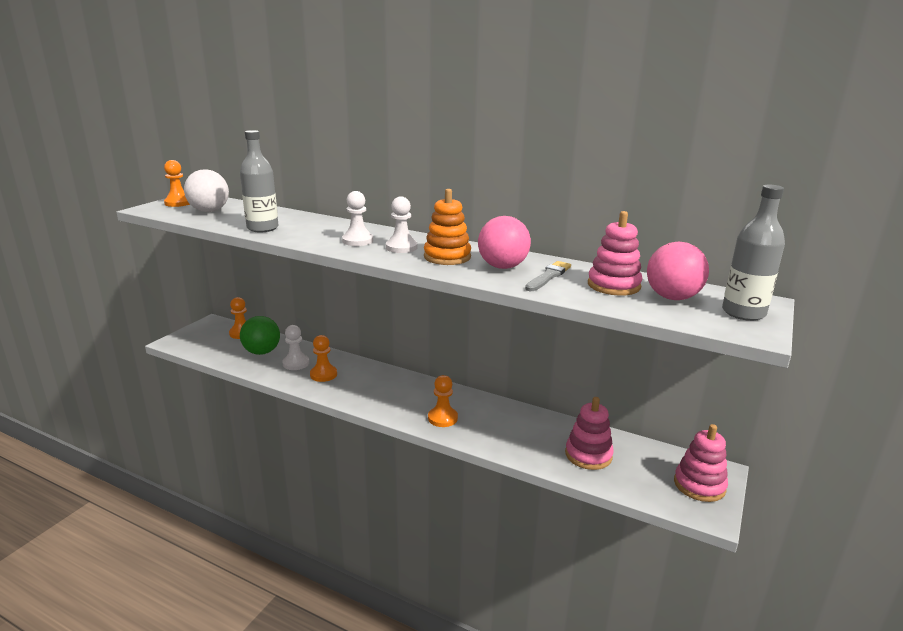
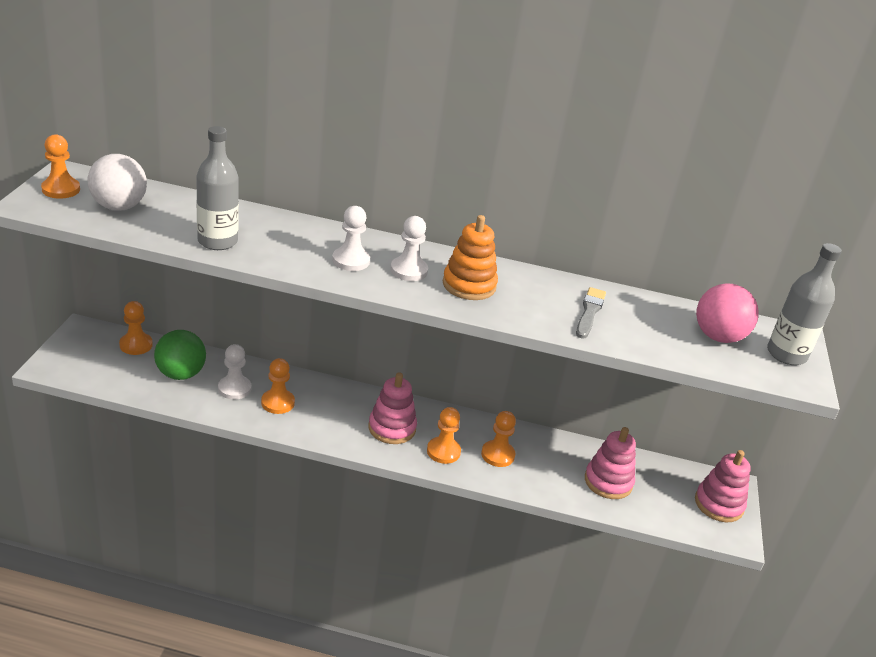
camera: 20 degrees left, 10 degrees up
(490, 425) = (497, 455): none -> orange pawn
(502, 267) = (536, 299): pink ball -> none
(613, 285) = (658, 322): pink stacking toy -> pink stacking toy (392, 428)

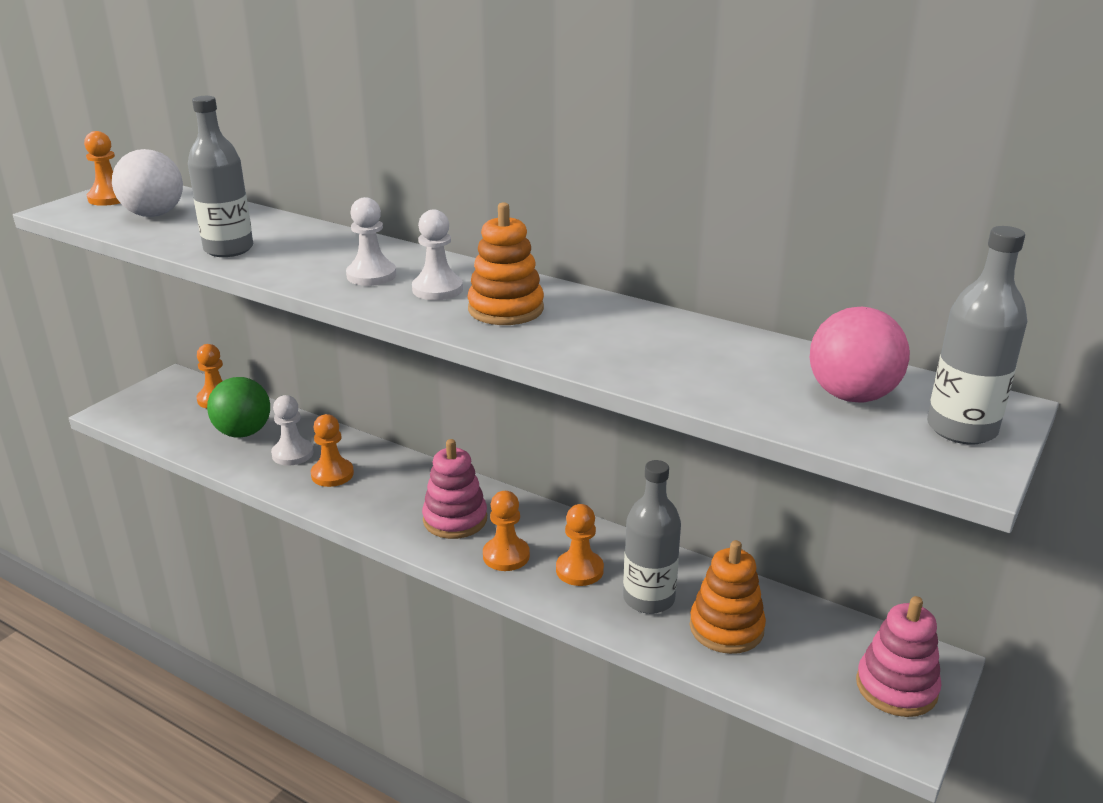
camera: 25 degrees right, 5 degrees down
(552, 469) = (648, 599): none -> grey bottle
(589, 312) = (659, 350): grey brush -> none
(608, 482) = (726, 628): pink stacking toy -> orange stacking toy

